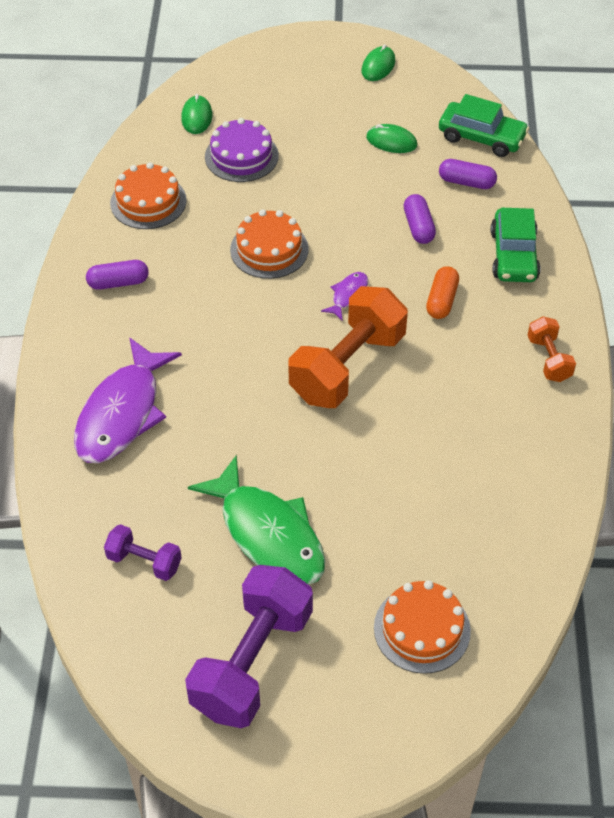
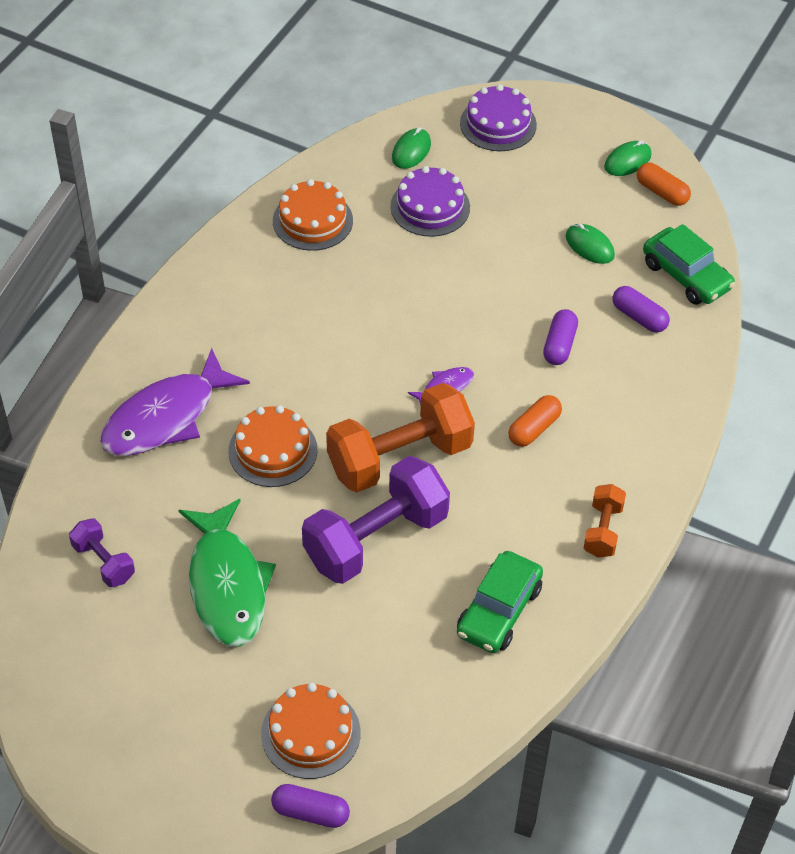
camera: 25 degrees right, 0 degrees up
(118, 283) = (237, 291): purple capsule -> purple capsule (310, 812)
(252, 662) = (141, 693): purple dumbbell -> purple dumbbell (376, 539)
(255, 72) = (498, 124): none -> purple cake
(269, 249) = (398, 312): orange cake -> orange cake (273, 450)
(420, 81) = (662, 192): none -> orange capsule
(513, 255) = (637, 411): green car -> green car (499, 611)

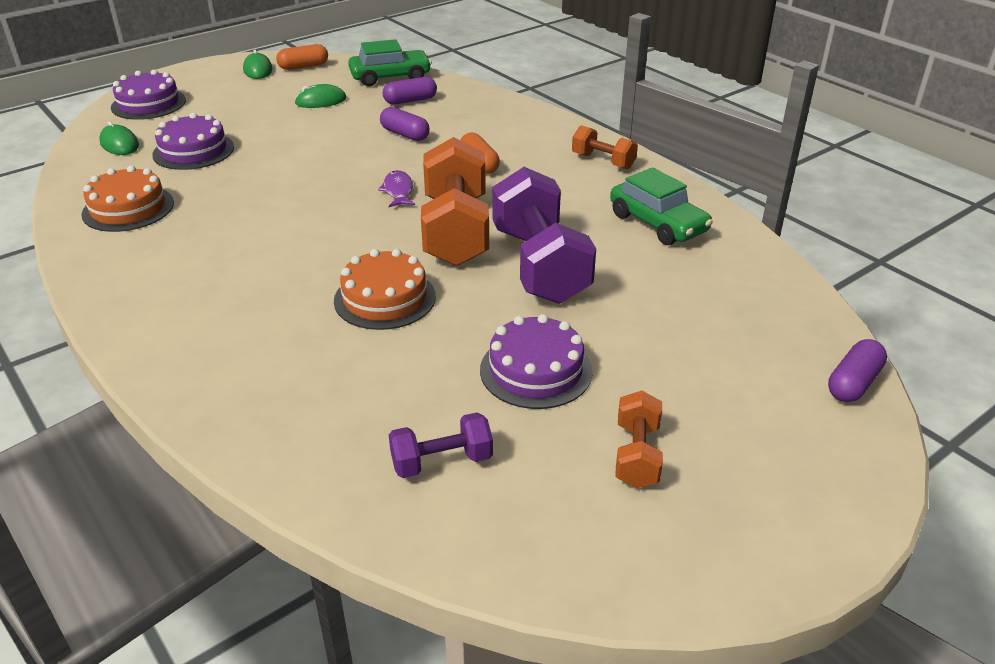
camera: 65 degrees left, 15 degrees down
(158, 677) = (637, 455): none -> orange dumbbell
(166, 417) = (273, 359): purple fish -> none
(227, 584) = (536, 370): green fish -> purple cake
(310, 733) = (754, 359): orange cake -> none

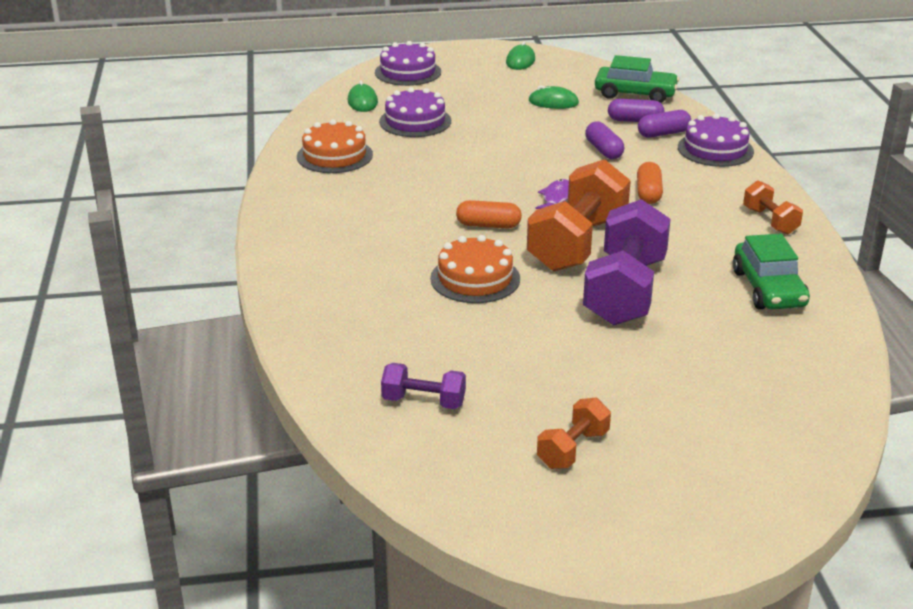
camera: 30 degrees right, 5 degrees down
(303, 66) = (563, 66): orange capsule -> orange capsule (488, 225)
(536, 370) = (548, 367): purple cake -> purple cake (715, 149)
(853, 383) = (816, 467): purple capsule -> purple capsule (663, 134)

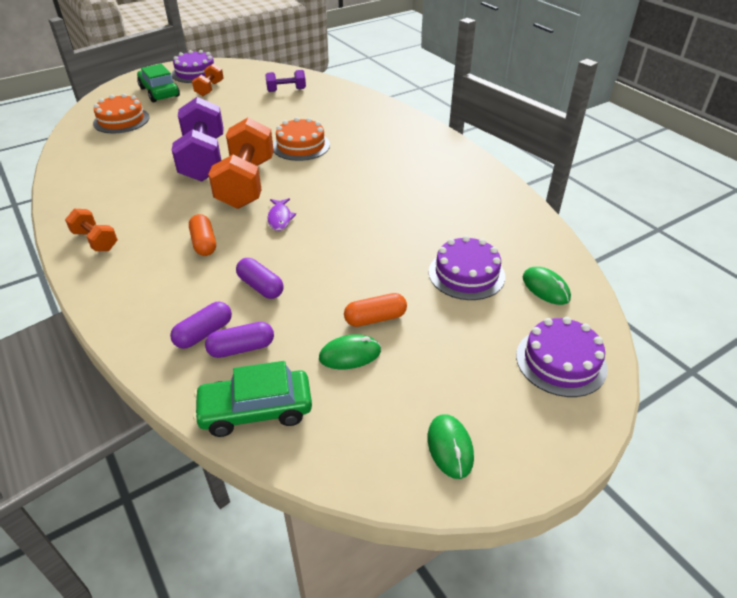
camera: 155 degrees right, 10 degrees up
(334, 155) = (487, 212): orange cake -> orange cake (121, 120)
(488, 225) = (317, 182): orange capsule -> orange capsule (375, 318)
(715, 149) = (143, 323): purple cake -> purple cake (195, 73)
(768, 289) = (106, 182): green car -> green car (159, 92)

